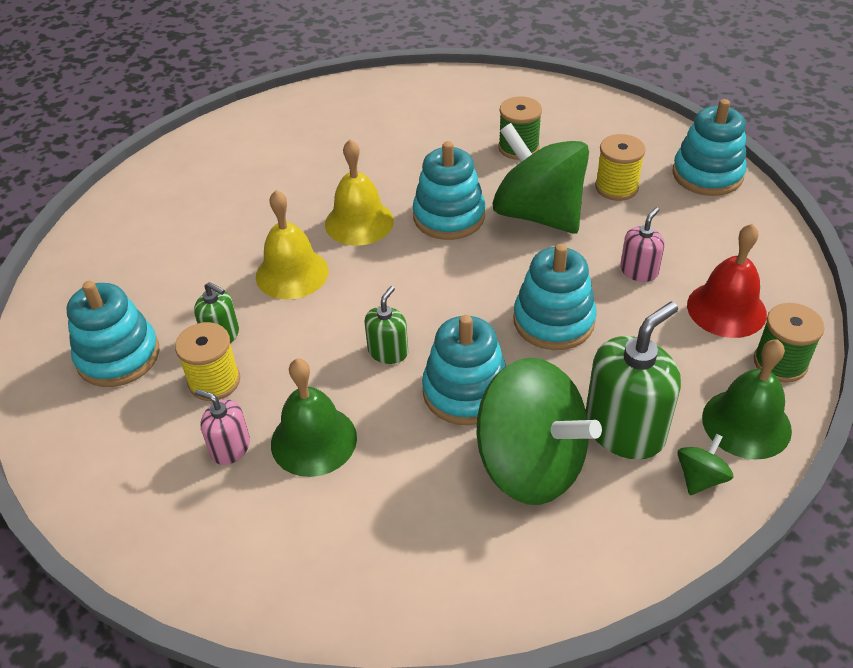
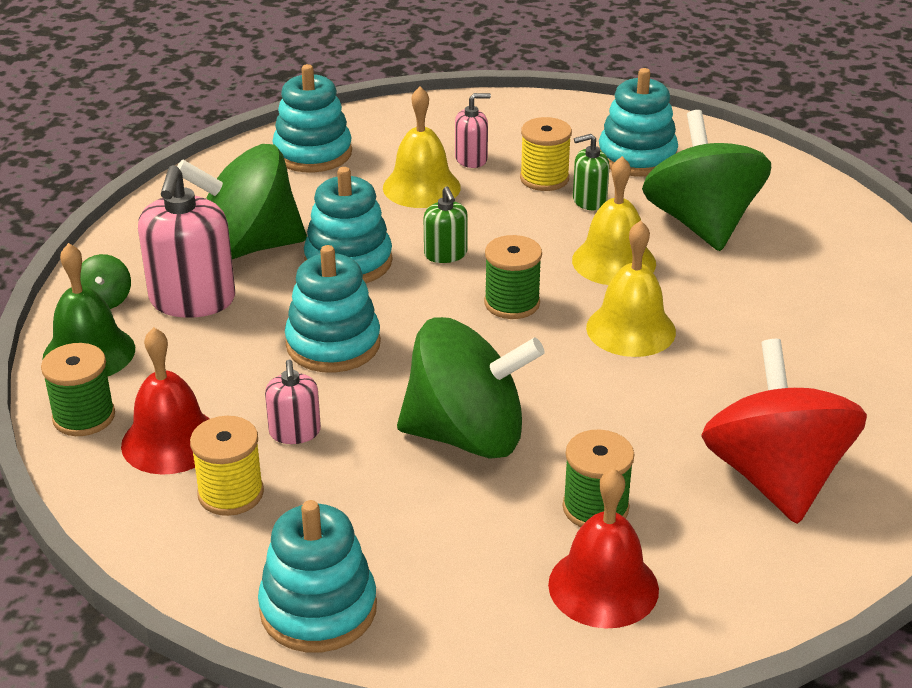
camera: 135 degrees right, 10 degrees down
(191, 267) = (701, 224): none -> green spinning top
(313, 440) = (421, 187): green bell -> yellow bell
(400, 282) = (512, 303): none -> green spool
(416, 117) = (775, 478): none -> red spinning top
(449, 216) = (554, 382): turquoise stacking toy -> turquoise stacking toy (313, 153)
(559, 119) = (603, 586): none -> red bell
(616, 187) = (416, 520): yellow spool -> yellow spool (231, 493)
(624, 429) = (192, 300): green soap dispenser -> pink soap dispenser

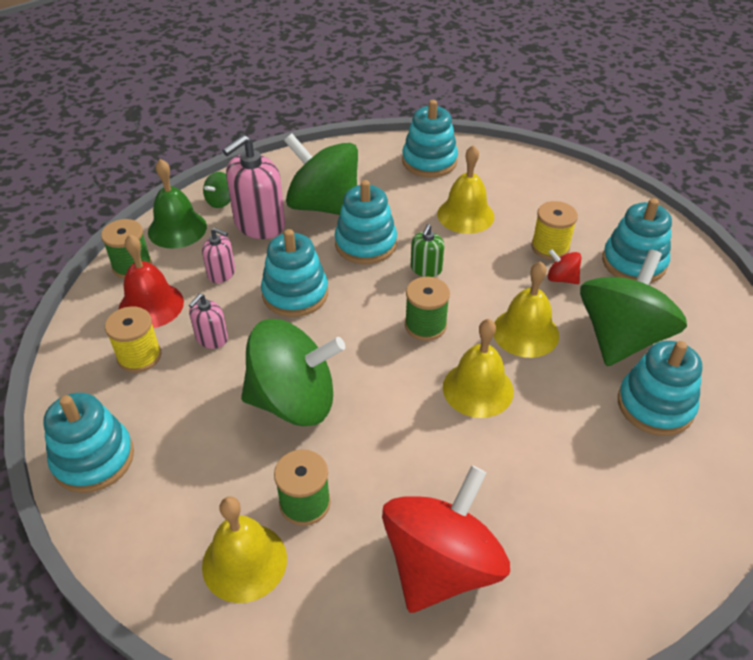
camera: 40 degrees right, 10 degrees up
(467, 435) = (294, 401): green spinning top -> green spinning top turned 45 degrees counterclockwise
(471, 159) = (519, 210): pink soap dispenser -> pink soap dispenser (221, 273)
(589, 201) = (561, 278): green soap dispenser -> red spinning top
(603, 586) = (244, 562): red bell -> yellow bell
(792, 262) = (655, 405): none -> turquoise stacking toy

